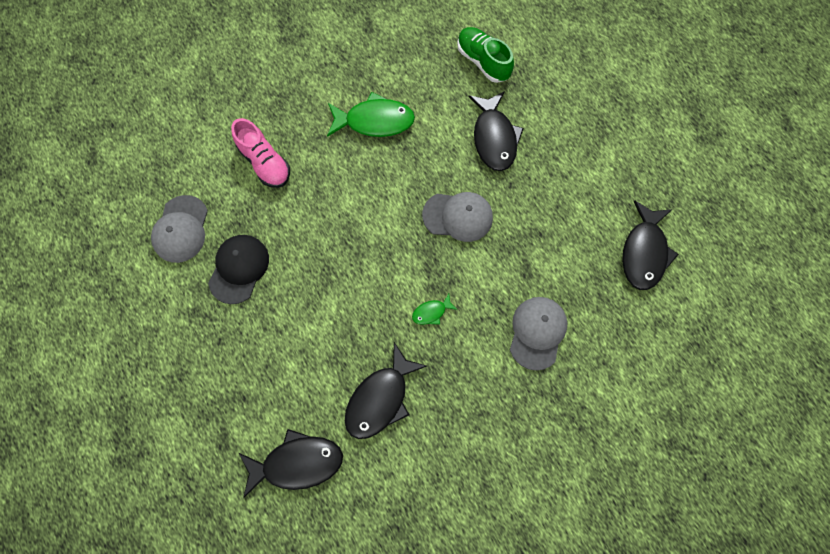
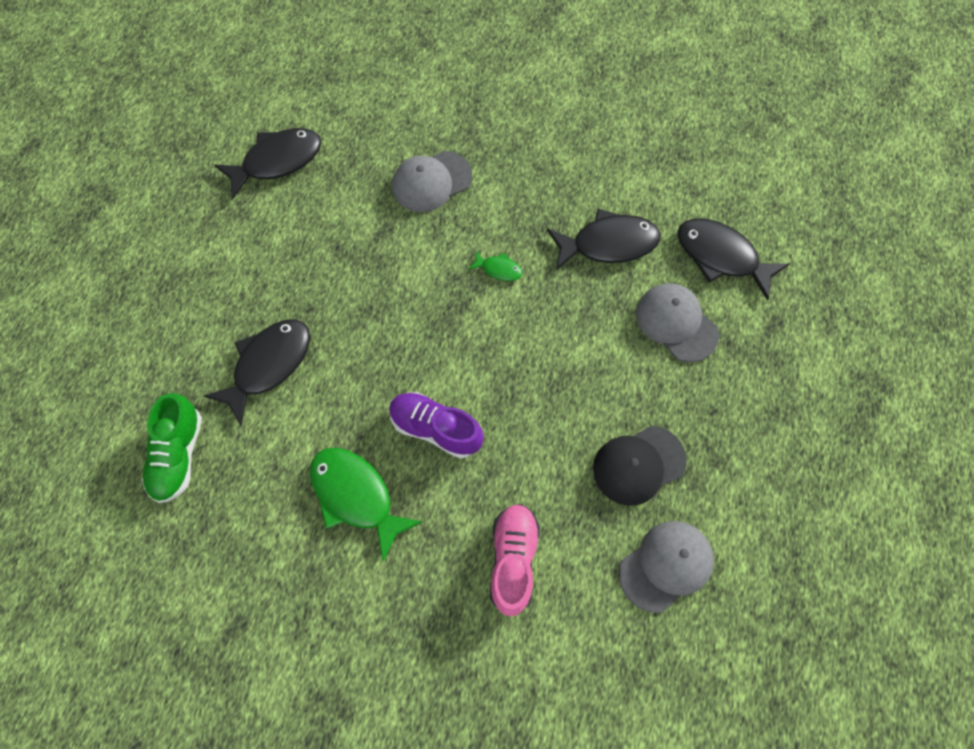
camera: 135 degrees left, 5 degrees down
(369, 187) = (435, 429): none -> purple shoe
(458, 216) = (387, 325): grey cap -> grey cap (676, 323)

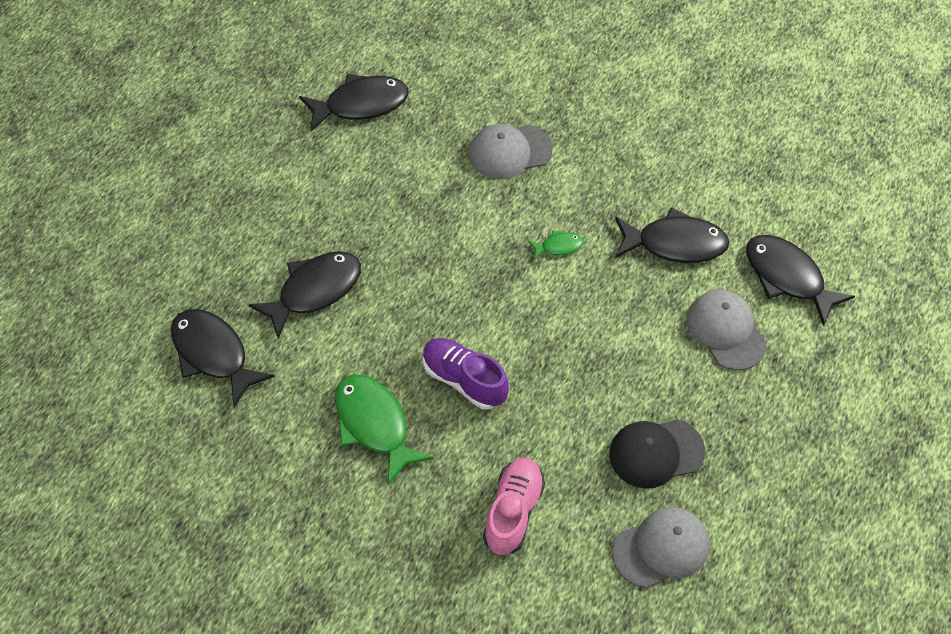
camera: 10 degrees right, 10 degrees down
(178, 455) = (213, 354): green shoe -> black fish
(498, 269) = (558, 246): green fish -> green fish turned 45 degrees counterclockwise

